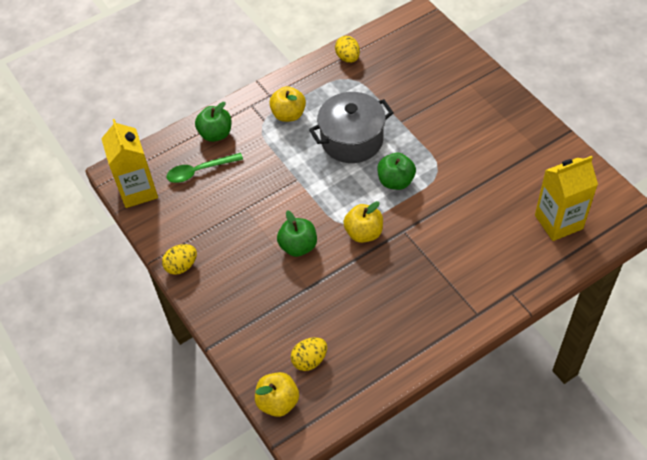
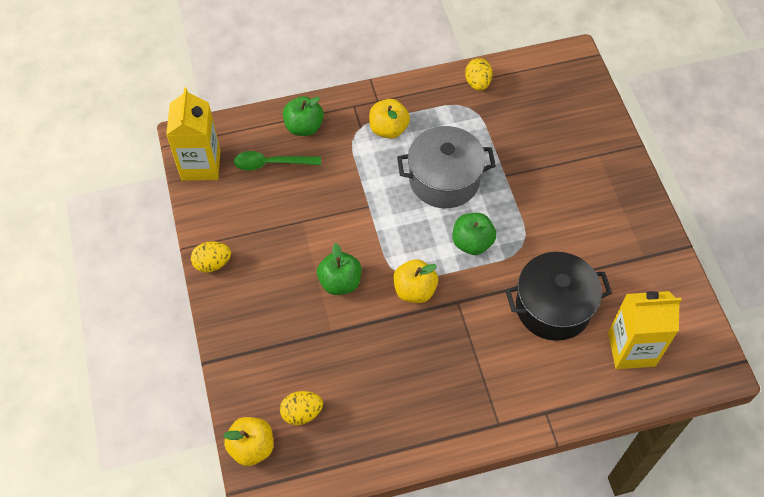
camera: 15 degrees right, 5 degrees up
(482, 210) = (553, 307): none -> black pot

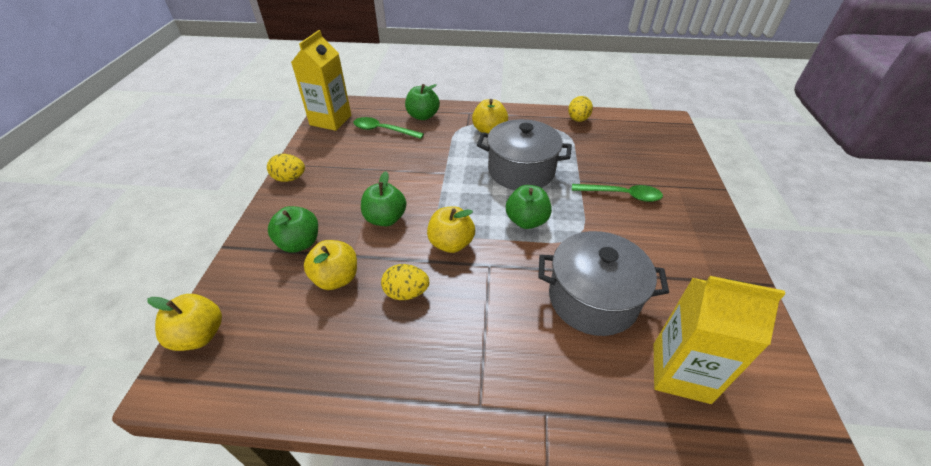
camera: 20 degrees right, 15 degrees down
(275, 335) = (299, 243): none -> green apple
(302, 413) = (272, 318): yellow egg -> yellow egg (406, 293)
(332, 359) = (336, 278): none -> yellow apple
(549, 183) = (621, 195): none -> green spoon
(553, 307) = (592, 299): black pot -> grey pot

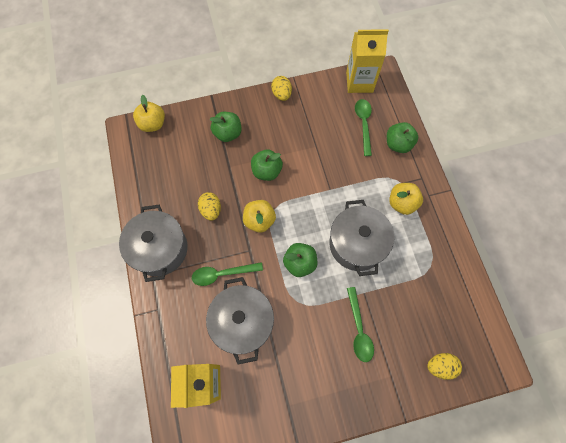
camera: 70 degrees right, 25 degrees up
(336, 278) = (208, 167): yellow apple -> none
(437, 382) = (160, 249): none -> grey pot
(513, 304) = (222, 274): none -> green spoon
(578, 120) = (457, 274): yellow egg -> yellow egg (440, 366)

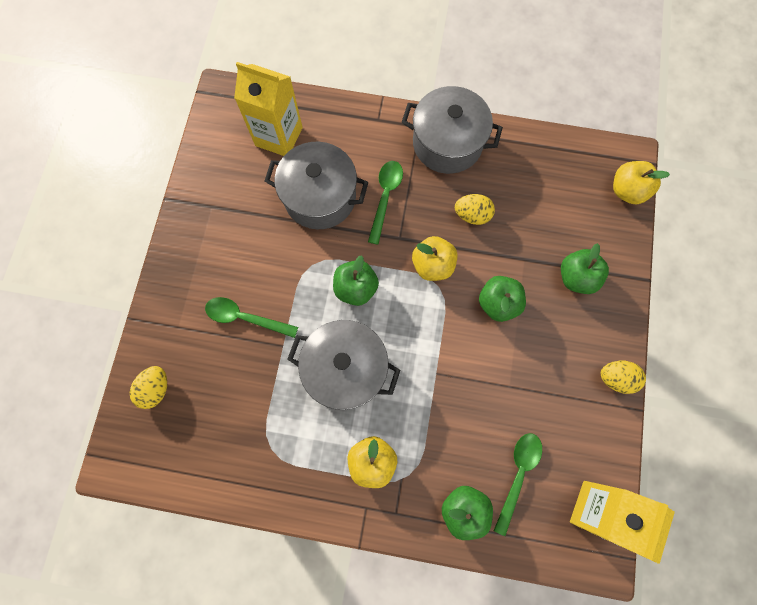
camera: 115 degrees right, 5 degrees up
(363, 124) = (518, 475): green spoon -> green spoon turned 90 degrees counterclockwise

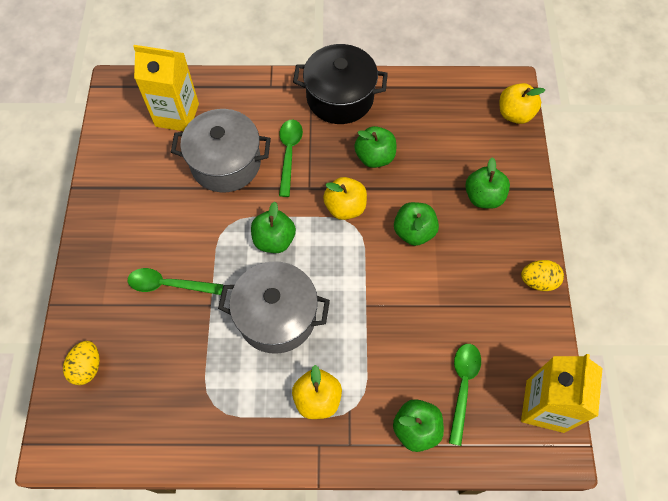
camera: 10 degrees left, 10 degrees down
(447, 143) = (340, 97): grey pot -> black pot
(472, 215) = (375, 157): yellow egg -> green apple

